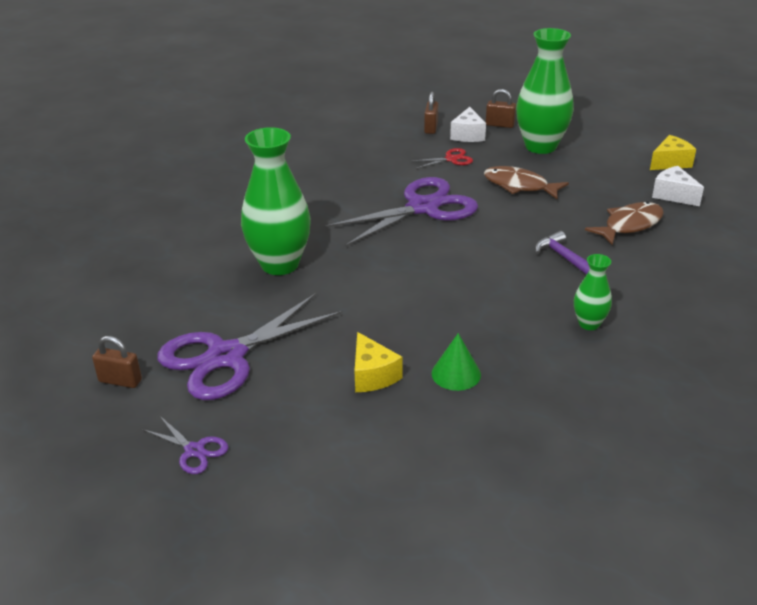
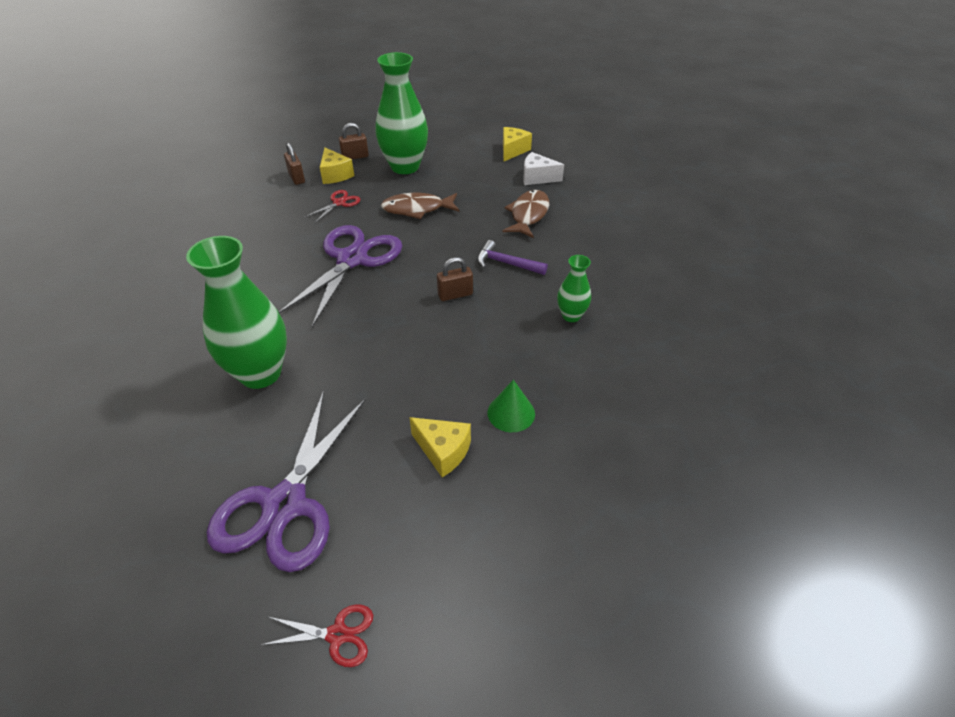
camera: 35 degrees left, 10 degrees up
(120, 381) = (185, 598): brown padlock -> brown padlock (455, 295)
(194, 450) = (337, 635): purple scissors -> red scissors
(468, 135) = (335, 175): white cheese -> yellow cheese

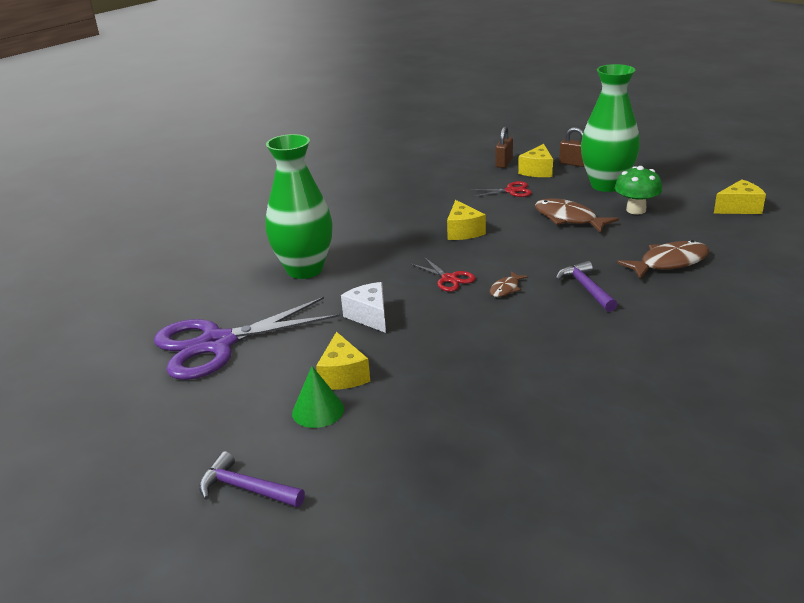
camera: 50 degrees right, 15 degrees down
(337, 635) = (147, 422): red scissors -> red scissors (449, 279)
(352, 259) = (463, 231): purple scissors -> yellow cheese
(452, 180) = (636, 210): none -> green mushroom
(455, 295) = (506, 289): brown padlock -> brown fish
(511, 413) = (425, 383): green cone -> green cone (318, 410)
(517, 612) = (246, 488): none -> purple hammer
(537, 178) = (730, 238): white cheese -> white cheese (370, 316)
(571, 316) = (584, 351): green vase -> none

